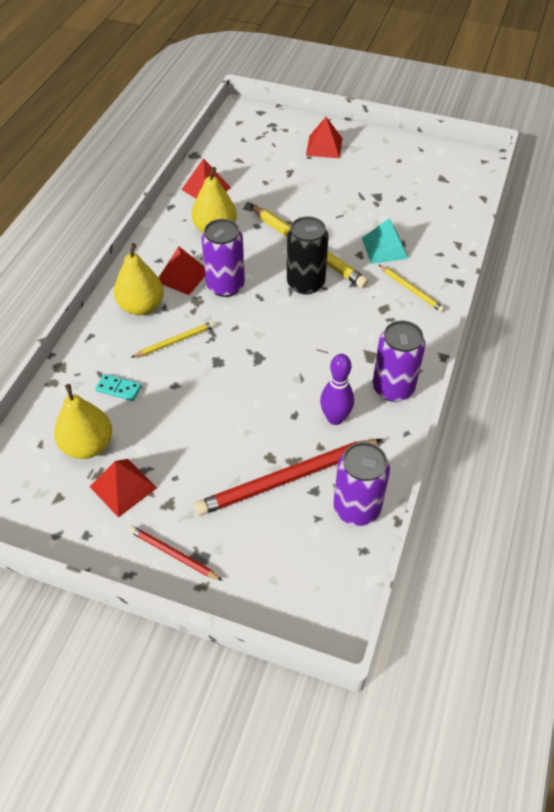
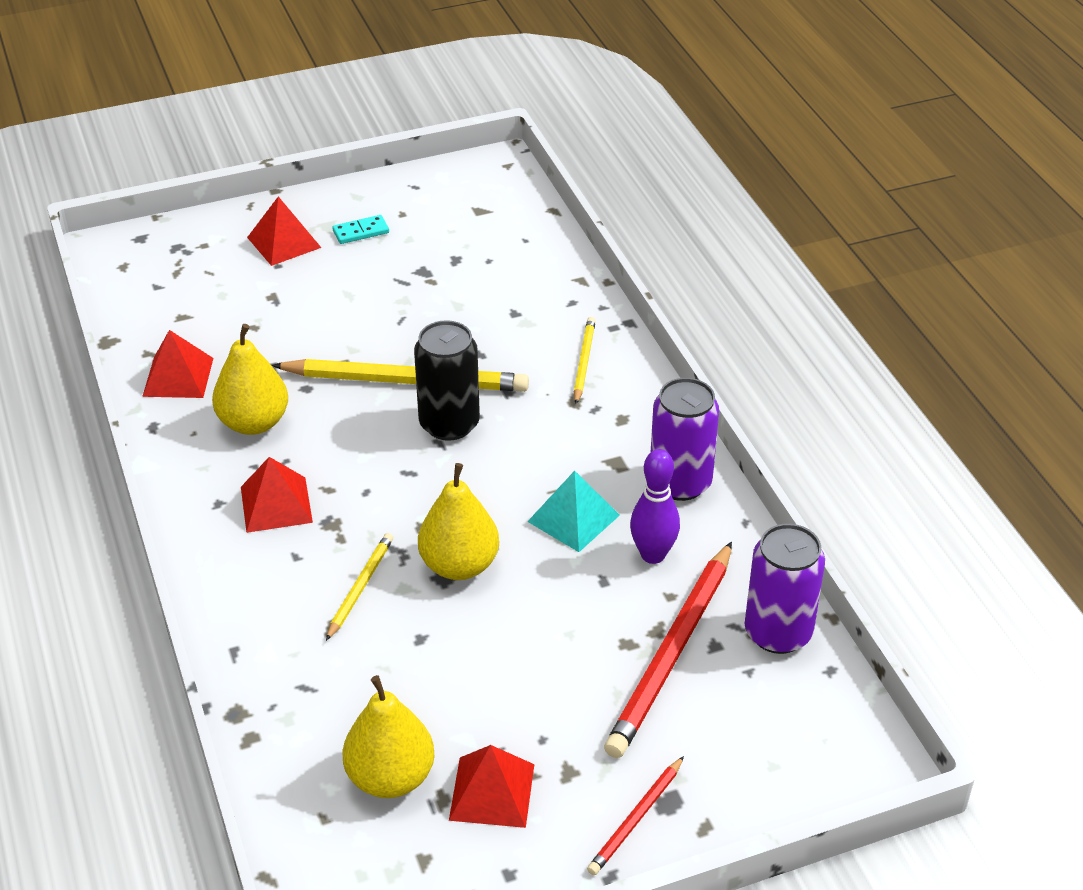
camera: 40 degrees left, 10 degrees down
(119, 388) = (351, 688): turquoise domino -> turquoise domino (361, 232)
(141, 306) = (264, 573): yellow pear -> yellow pear (459, 565)
(173, 554) = (636, 819): red pencil -> red pencil turned 45 degrees counterclockwise
(225, 286) = (349, 484): purple can -> none
(384, 248) = (500, 330): turquoise pyramid -> turquoise pyramid (573, 518)
(411, 290) = (583, 362): yellow pencil -> yellow pencil turned 90 degrees counterclockwise

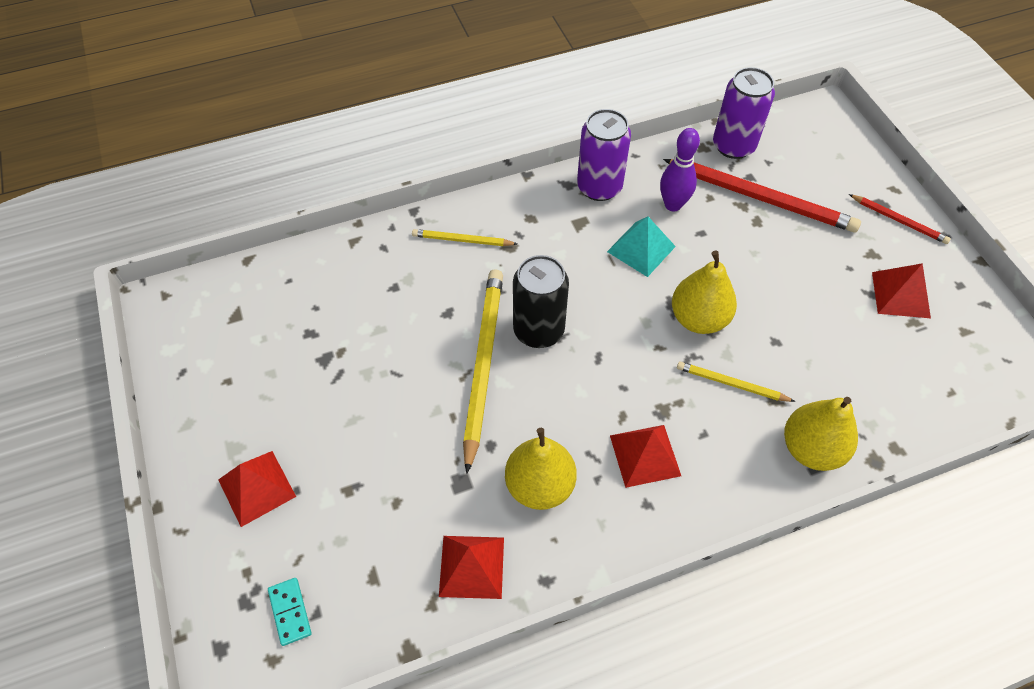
camera: 90 degrees left, 15 degrees up
(361, 232) = (251, 416): turquoise domino -> turquoise domino (290, 612)
(390, 777) = (906, 353): yellow pear -> yellow pear (811, 449)

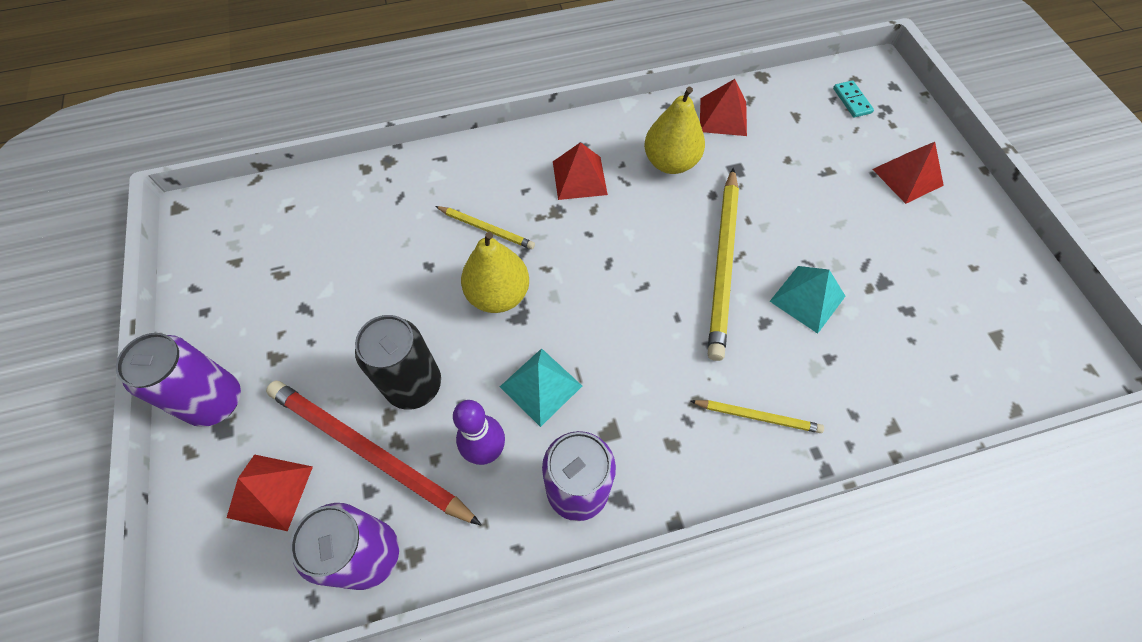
camera: 175 degrees left, 5 degrees up
(404, 337) = (807, 298): none -> turquoise pyramid
(538, 330) = (667, 294): black can -> black can (414, 385)
(811, 449) = (437, 172): yellow pear -> none
(899, 220) = (215, 401): red pencil -> purple can
(900, 294) = (274, 305): red pyramid -> red pyramid (270, 491)

